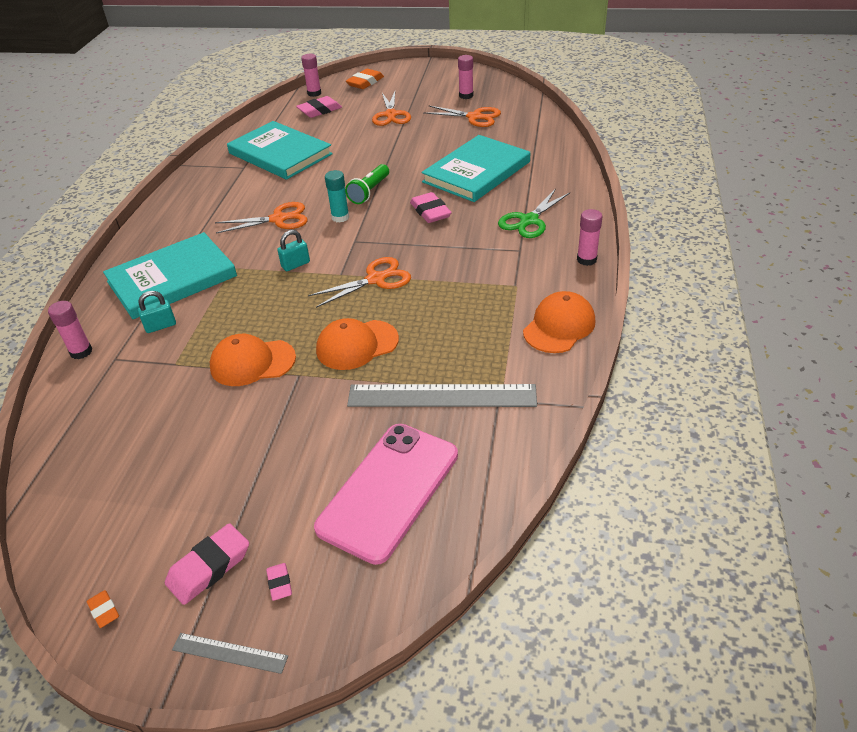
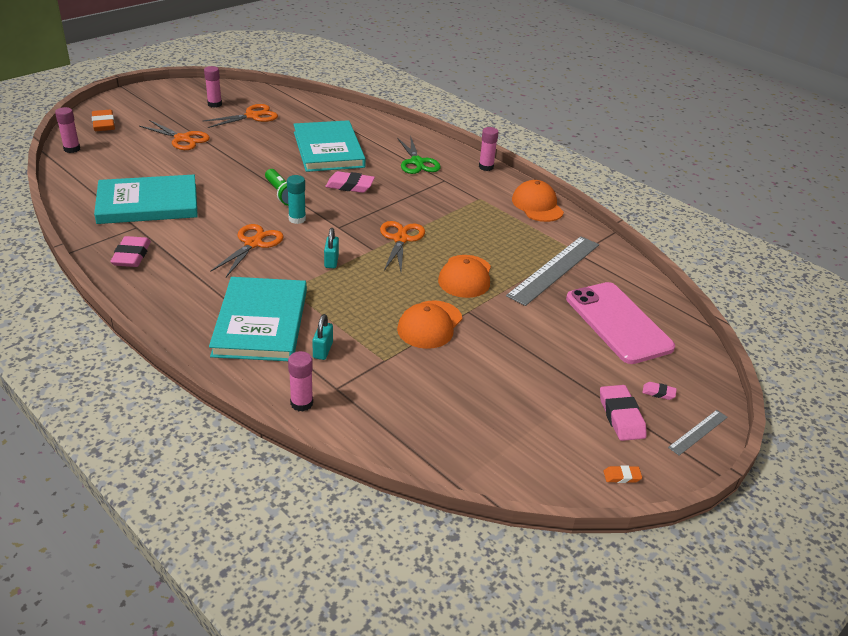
camera: 60 degrees left, 5 degrees down
(319, 110) = (109, 159): pink eraser -> pink eraser (132, 256)

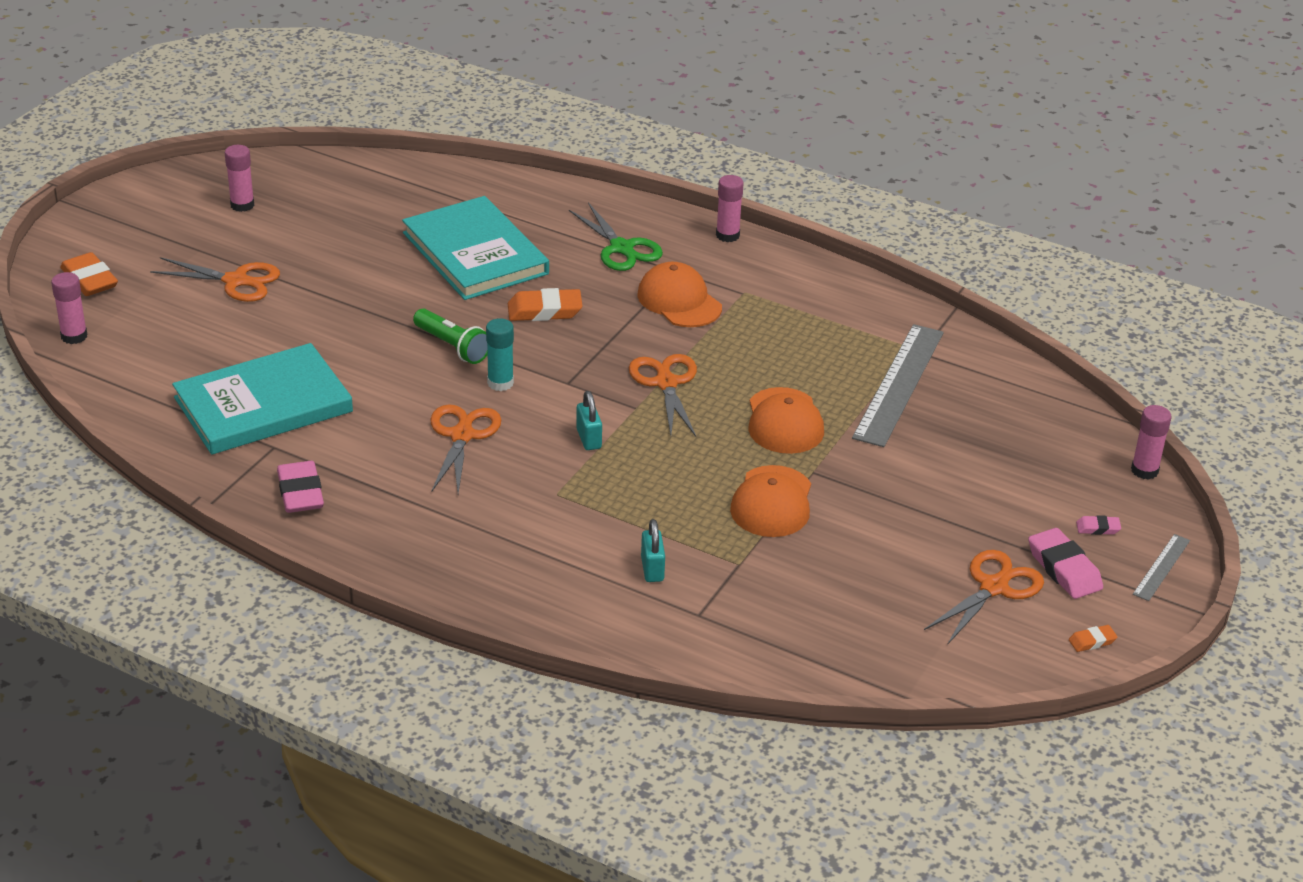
camera: 15 degrees left, 0 degrees up
(252, 116) = (318, 216): orange scissors -> orange scissors (993, 587)
(260, 322) = (546, 549): turquoise book -> none
(301, 403) = (666, 644): pink glue stick -> pink glue stick (1144, 470)
(350, 186) = (544, 311): pink eraser -> orange eraser
(537, 205) = (831, 286): orange cap -> orange cap (679, 301)
(618, 323) = (1013, 444): pink phone -> none

